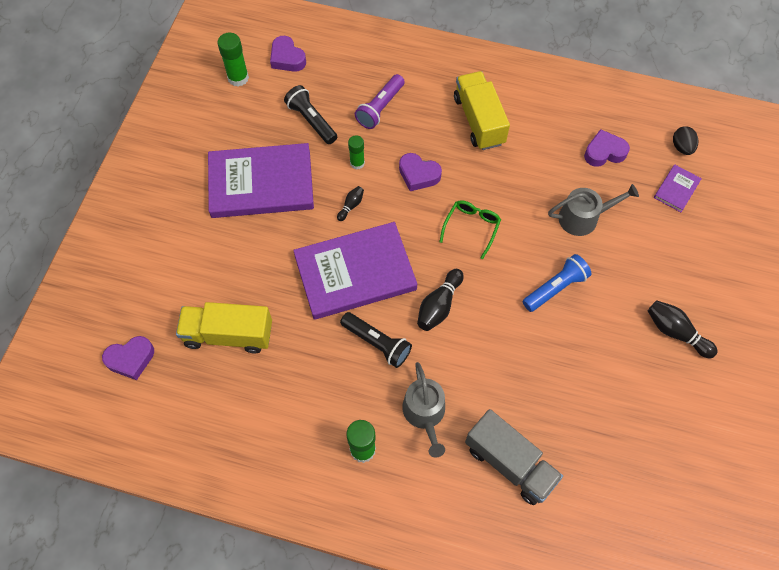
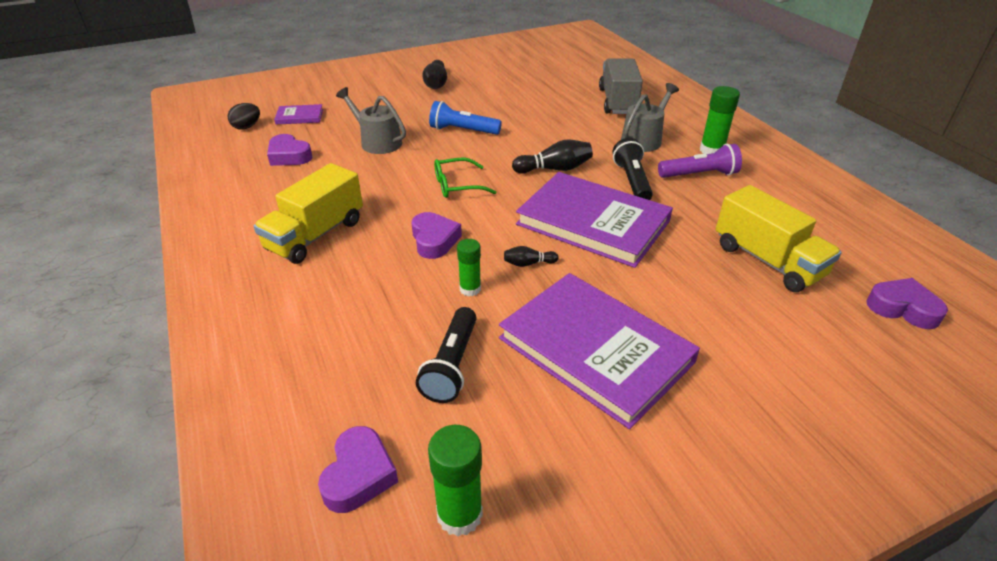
camera: 130 degrees left, 25 degrees down
(380, 108) = (367, 315): purple flashlight -> purple flashlight (699, 175)

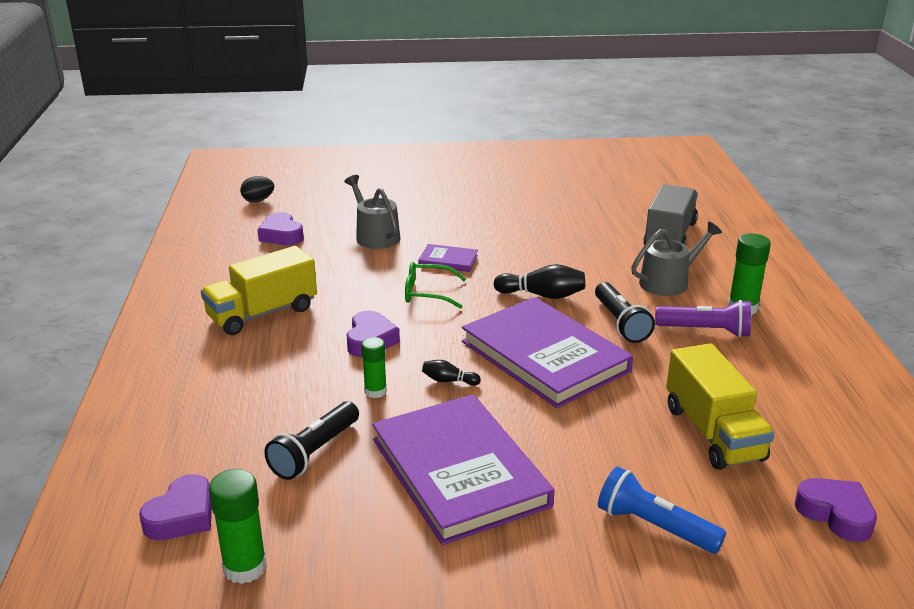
camera: 20 degrees right, 10 degrees down
(299, 117) = (314, 198): purple book -> purple book (448, 260)
(436, 84) = (475, 185): black bowling pin -> none
(462, 130) = (470, 239): blue flashlight -> blue flashlight (654, 526)
(632, 181) = (620, 323): black flashlight -> black flashlight turned 150 degrees clockwise

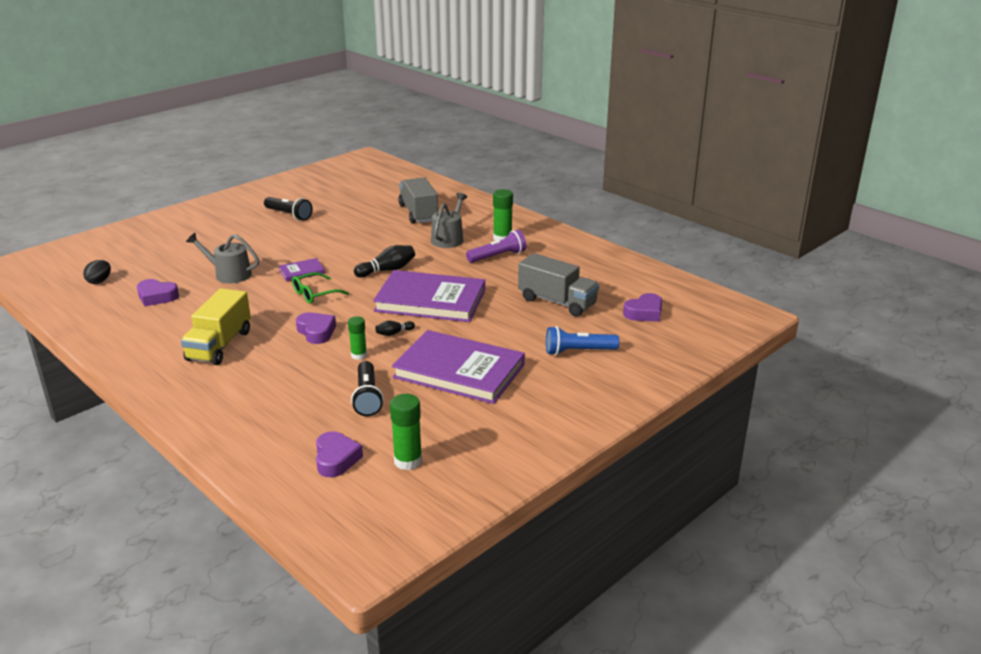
camera: 40 degrees left, 0 degrees up
(620, 323) = (449, 269): black flashlight -> black flashlight (289, 215)
(713, 433) = (557, 302): yellow truck -> grey truck
(836, 514) = (644, 313): purple heart -> purple heart turned 135 degrees clockwise

